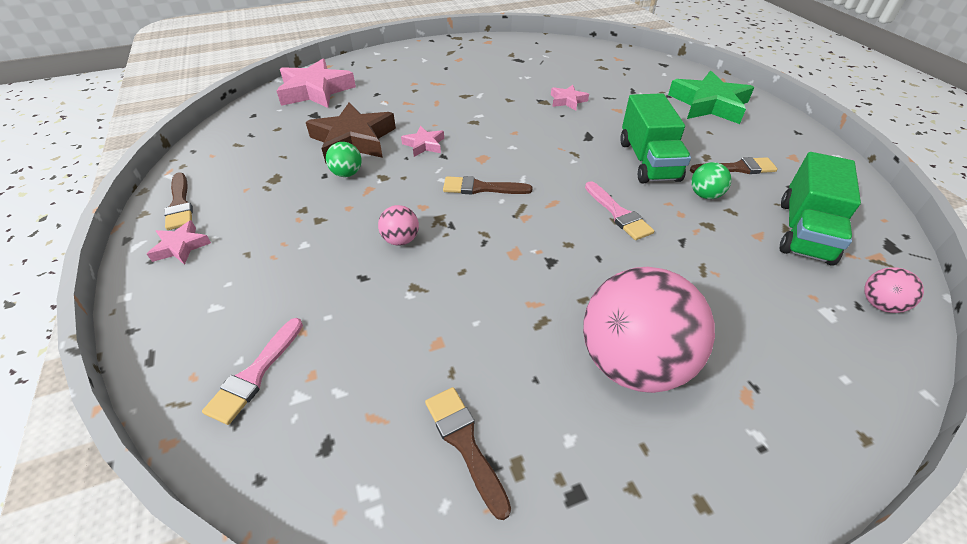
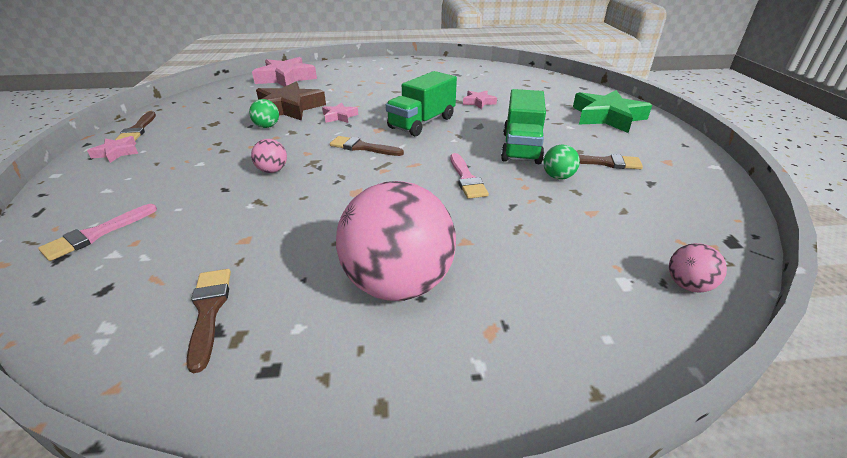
camera: 15 degrees right, 10 degrees down
(804, 231) = (642, 216): green truck -> green truck (422, 123)

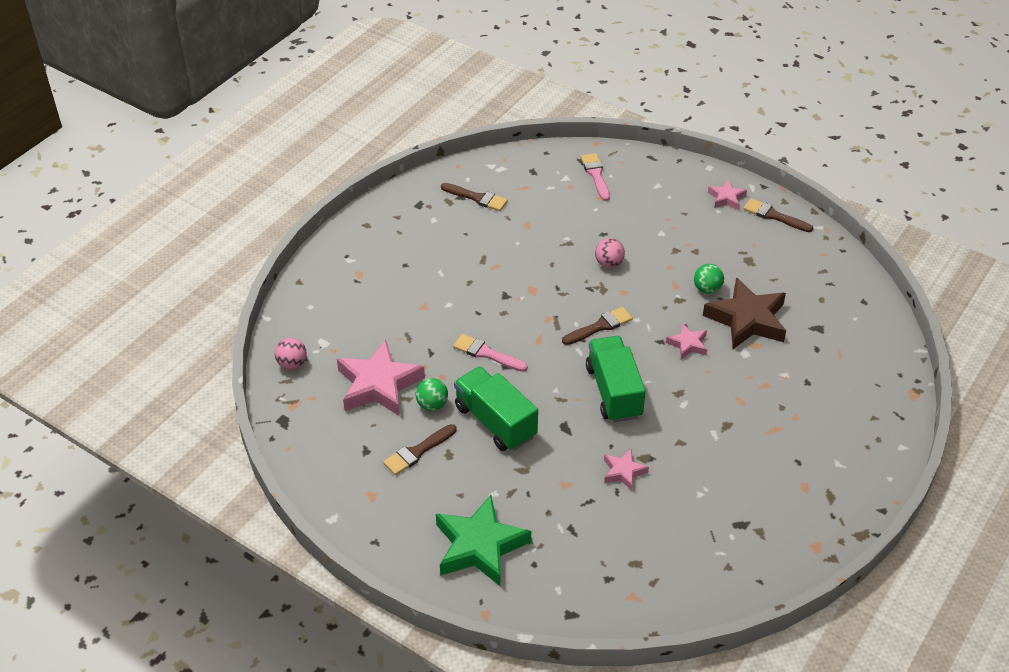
camera: 130 degrees right, 10 degrees up
(286, 78) = (864, 355): pink star -> pink star (379, 385)
(398, 283) = (423, 262): pink ball -> none

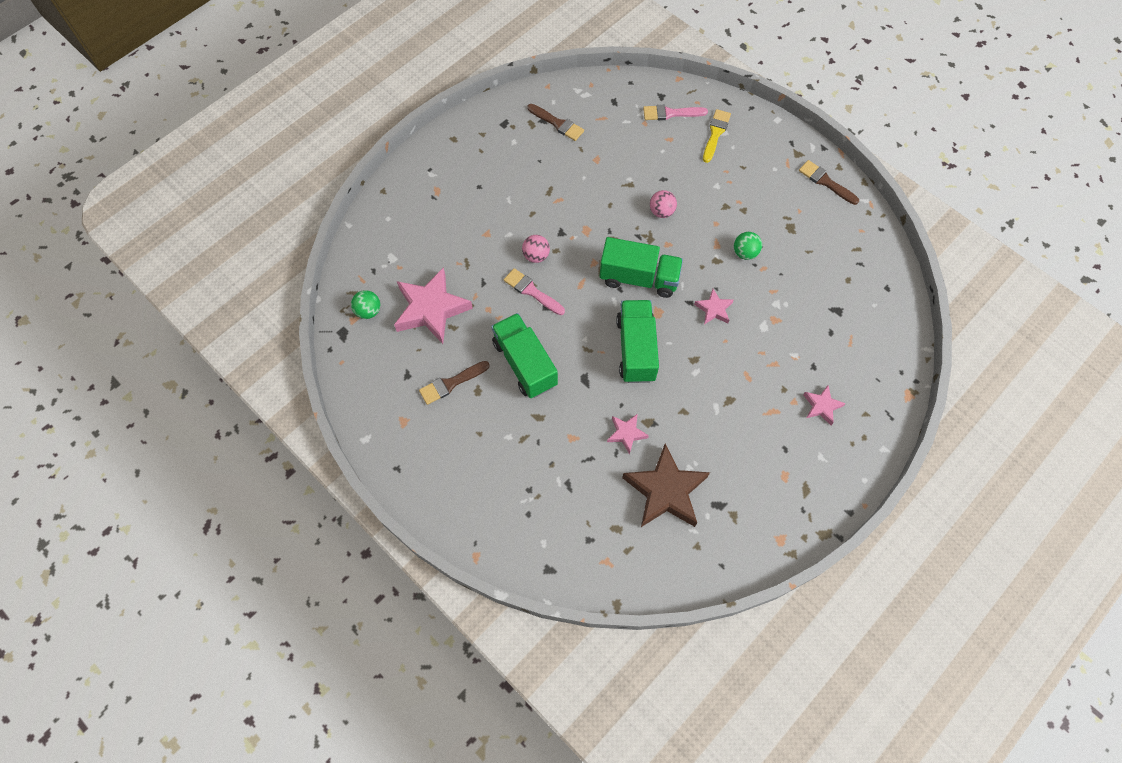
camera: 10 degrees right, 20 degrees up
(292, 364) = (361, 276): pink ball -> pink ball (536, 256)
(432, 405) = (473, 337): green ball -> green ball (368, 311)
(480, 546) = (485, 488): green star -> none
(596, 175) = (670, 113): pink brush -> pink brush turned 90 degrees counterclockwise
(600, 326) = (639, 278): brown brush -> green truck
(647, 187) = (715, 133): none -> yellow brush
(726, 198) = (786, 156): pink star -> pink star (821, 406)
(747, 320) = (774, 291): brown star -> brown star (665, 491)

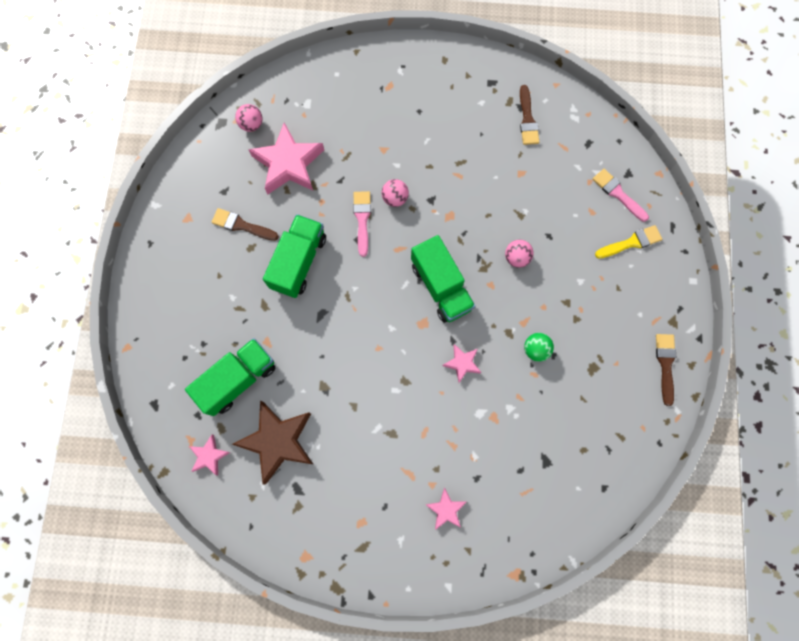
camera: 50 degrees right, 10 degrees up
(368, 311) = (251, 124): green ball -> pink ball
(626, 433) = (301, 378): pink star -> pink star (209, 456)
(636, 349) = (377, 331): green truck -> green truck (238, 379)

